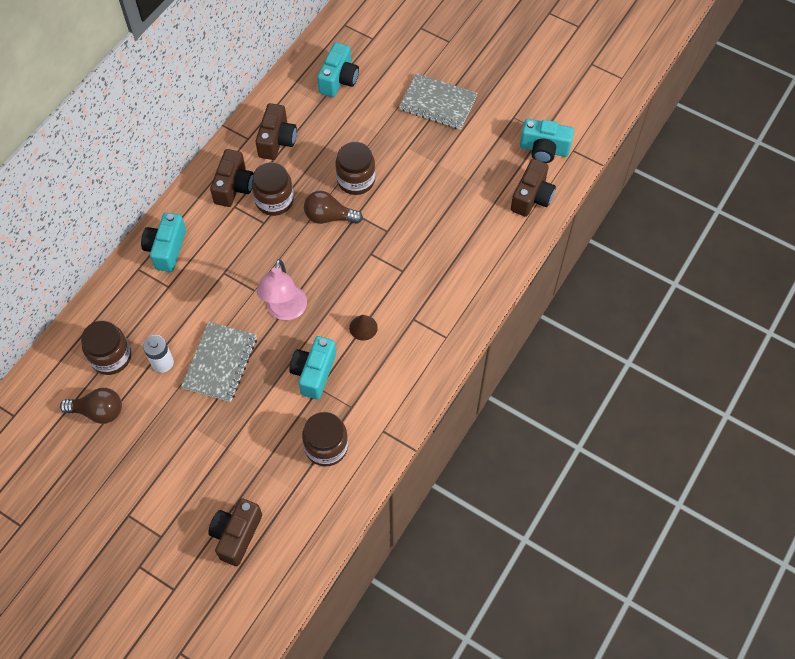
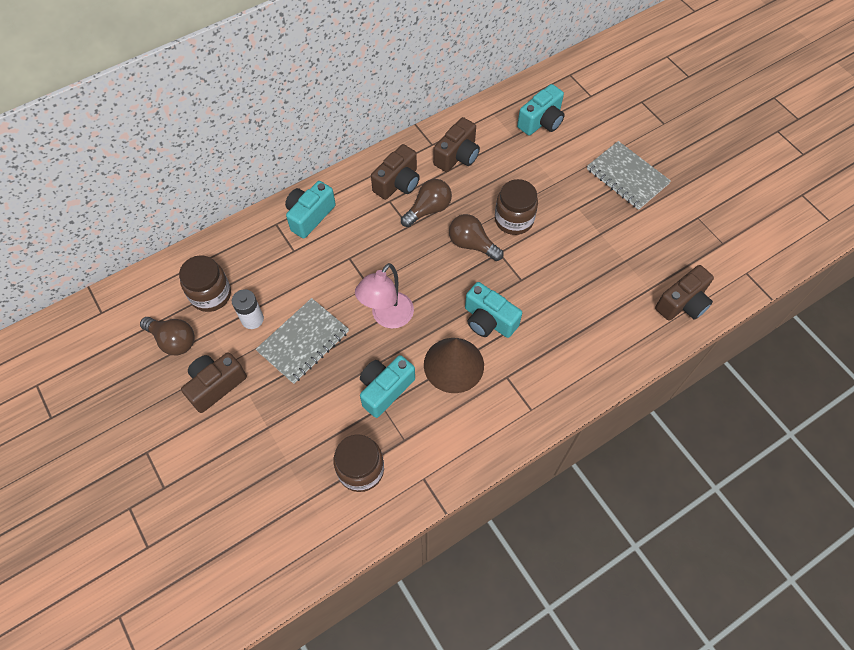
camera: 25 degrees right, 0 degrees up
(236, 535) = (232, 520): brown camera -> brown camera (216, 385)
(274, 200) = (428, 209): brown jar -> brown light bulb
(363, 327) = (453, 365): brown cone -> brown cone, size x2.02
(544, 149) = (716, 260): turquoise camera -> turquoise camera (488, 320)

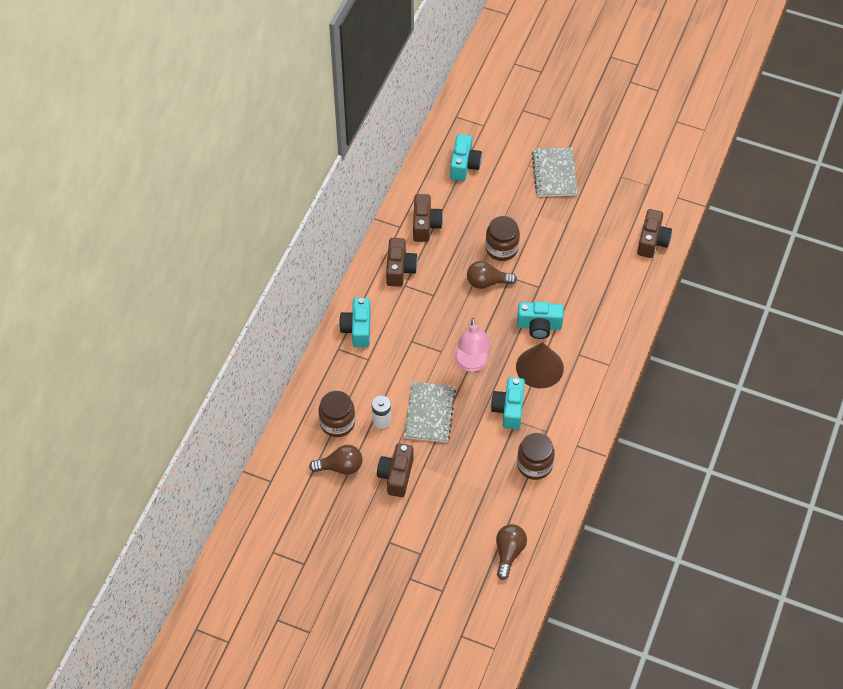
camera: 35 degrees left, 5 degrees down
(428, 209) = (437, 275): brown light bulb -> brown light bulb (509, 553)
(627, 177) = (554, 173): grey notebook -> grey notebook turned 75 degrees clockwise

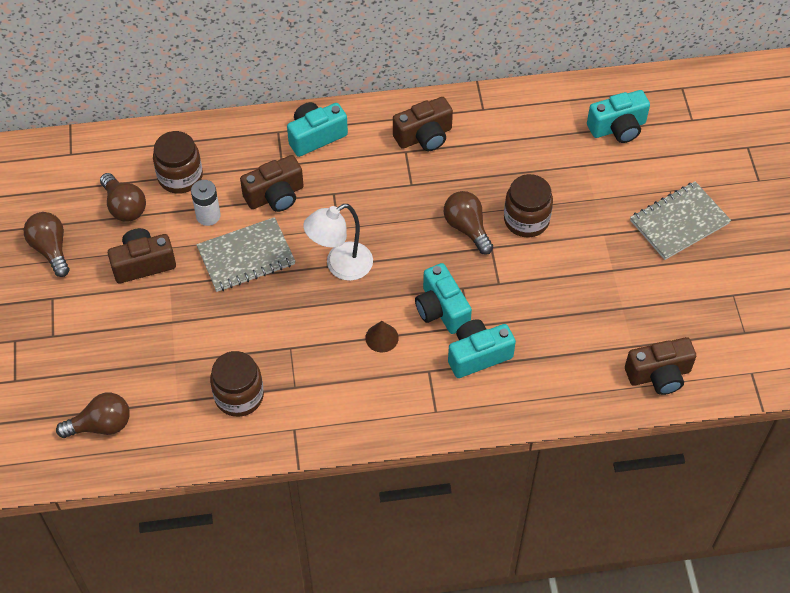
camera: 60 degrees right, 0 degrees up
(347, 526) = (51, 249): none -> brown light bulb
(425, 225) = (503, 131): brown camera -> brown camera (275, 196)
(471, 364) = (340, 266): pink lamp -> white lamp
(509, 409) = (301, 333): turquoise camera -> turquoise camera (478, 355)
(539, 367) = (382, 337): brown cone -> brown cone, size x0.50

